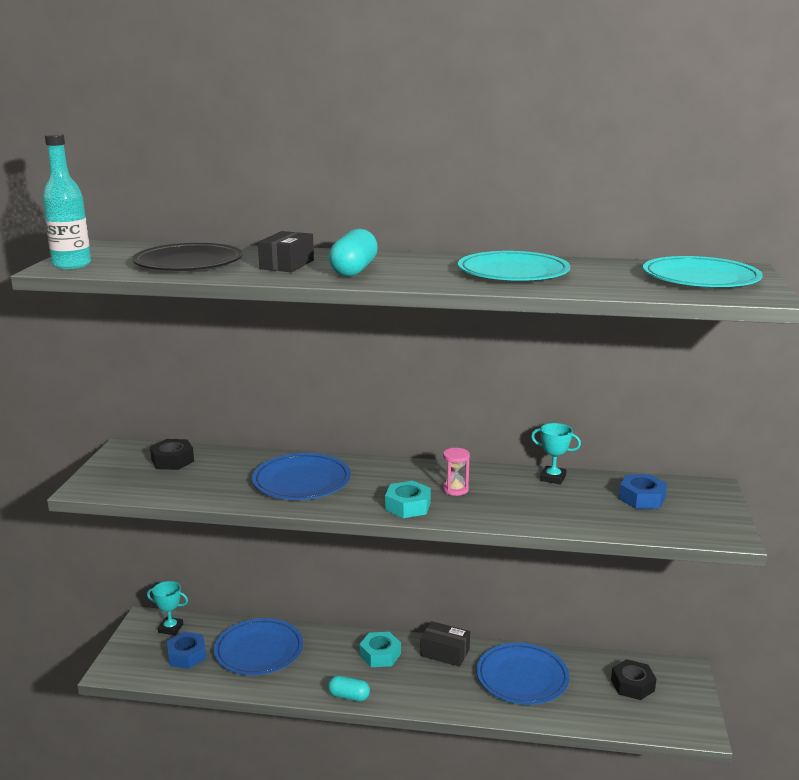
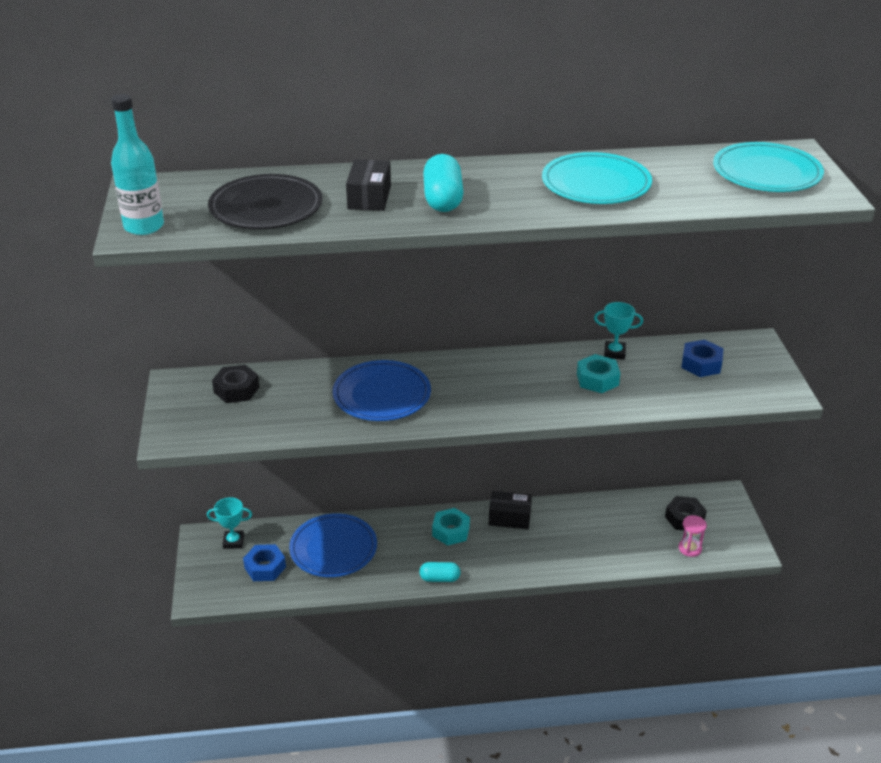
camera: 15 degrees left, 15 degrees up
(408, 506) = (497, 408): turquoise nut -> turquoise nut (597, 379)
(455, 489) = (532, 381): pink hourglass -> pink hourglass (690, 548)
(522, 677) = (587, 529): blue plate -> none

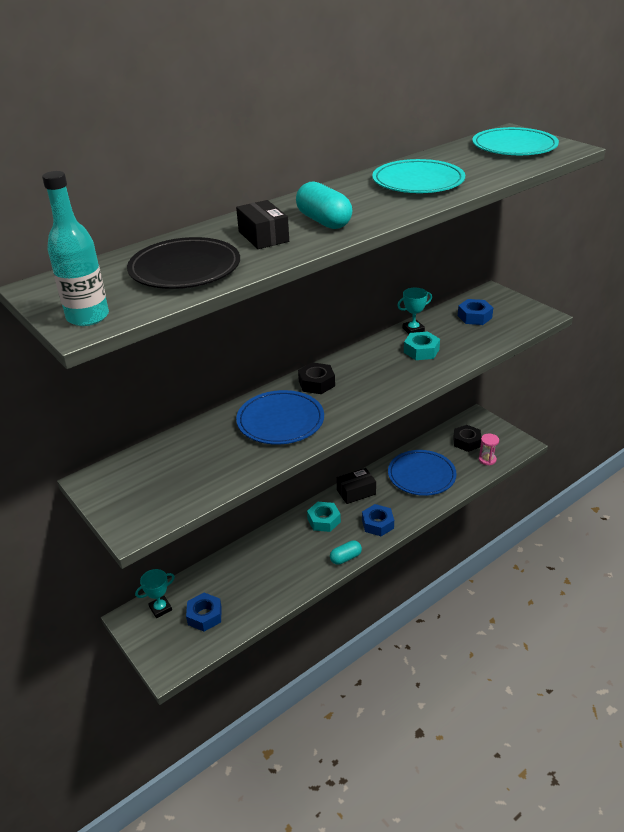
camera: 30 degrees left, 0 degrees up
(236, 390) = (155, 465): black nut -> black nut (316, 383)
(333, 548) = (247, 574): blue plate -> blue plate (421, 475)
(502, 560) = (377, 524): none -> blue nut

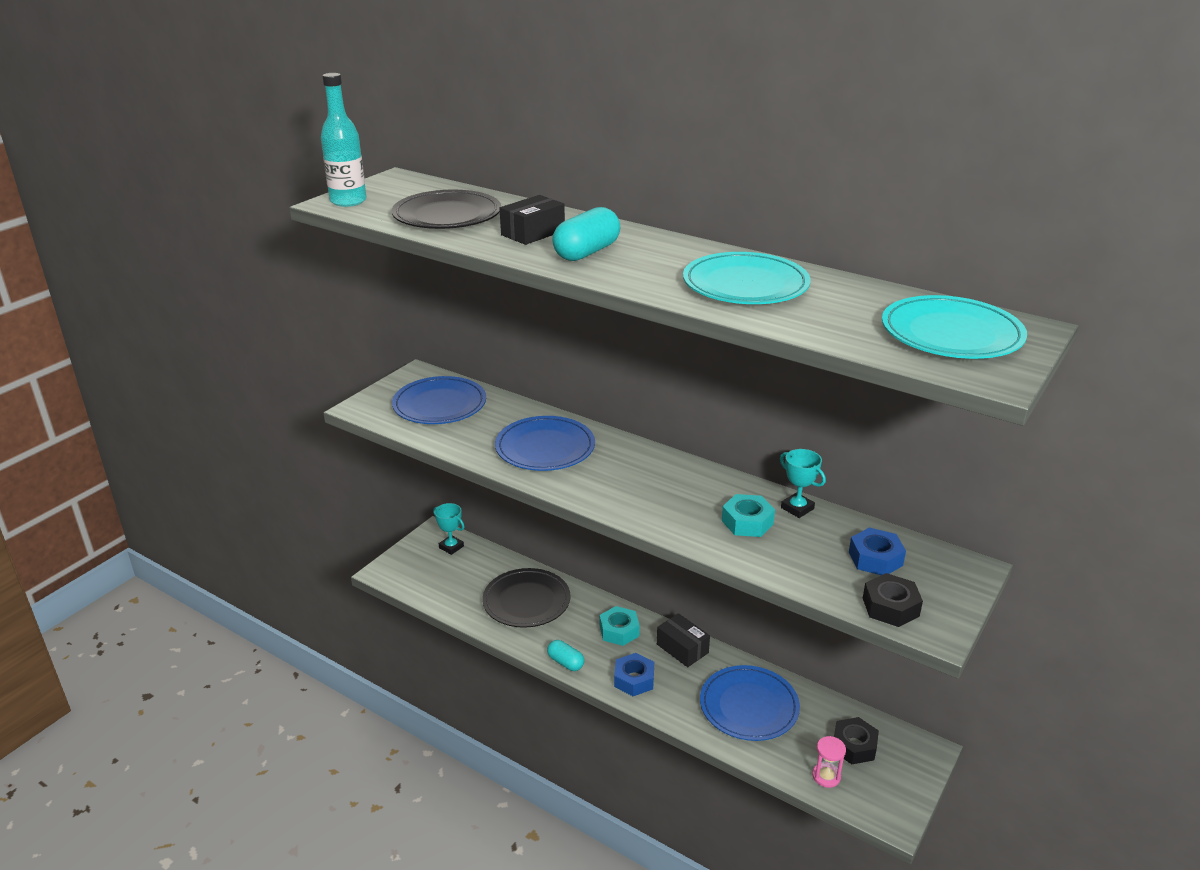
camera: 70 degrees right, 5 degrees down
(167, 472) = (439, 405): none -> blue plate
(204, 616) = (450, 577): blue nut -> none
(263, 568) = (526, 601): none -> black plate
(316, 383) = (628, 457): black nut -> black nut (890, 607)

